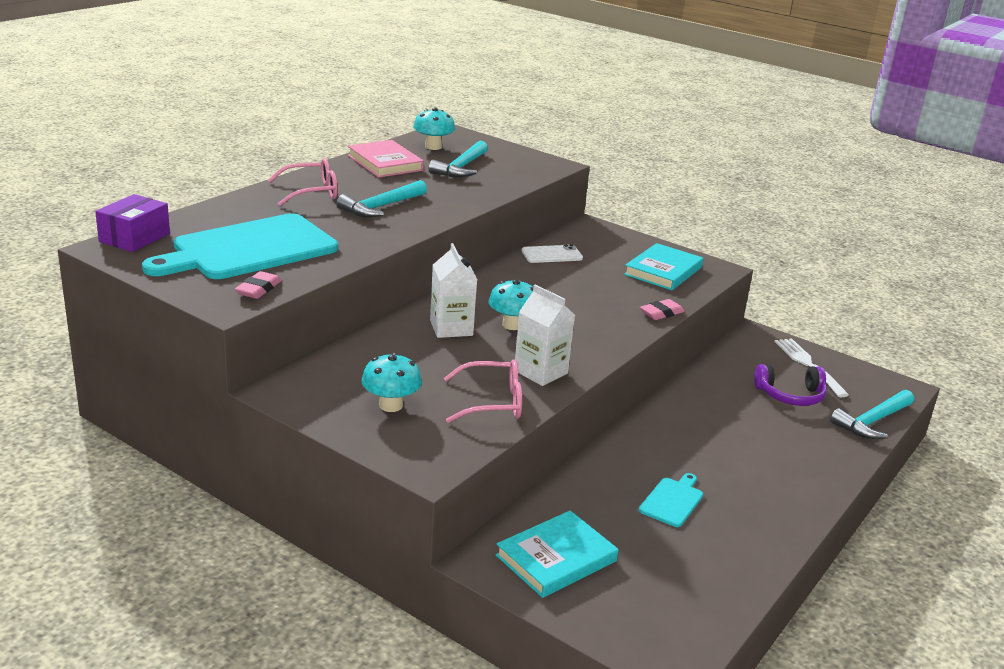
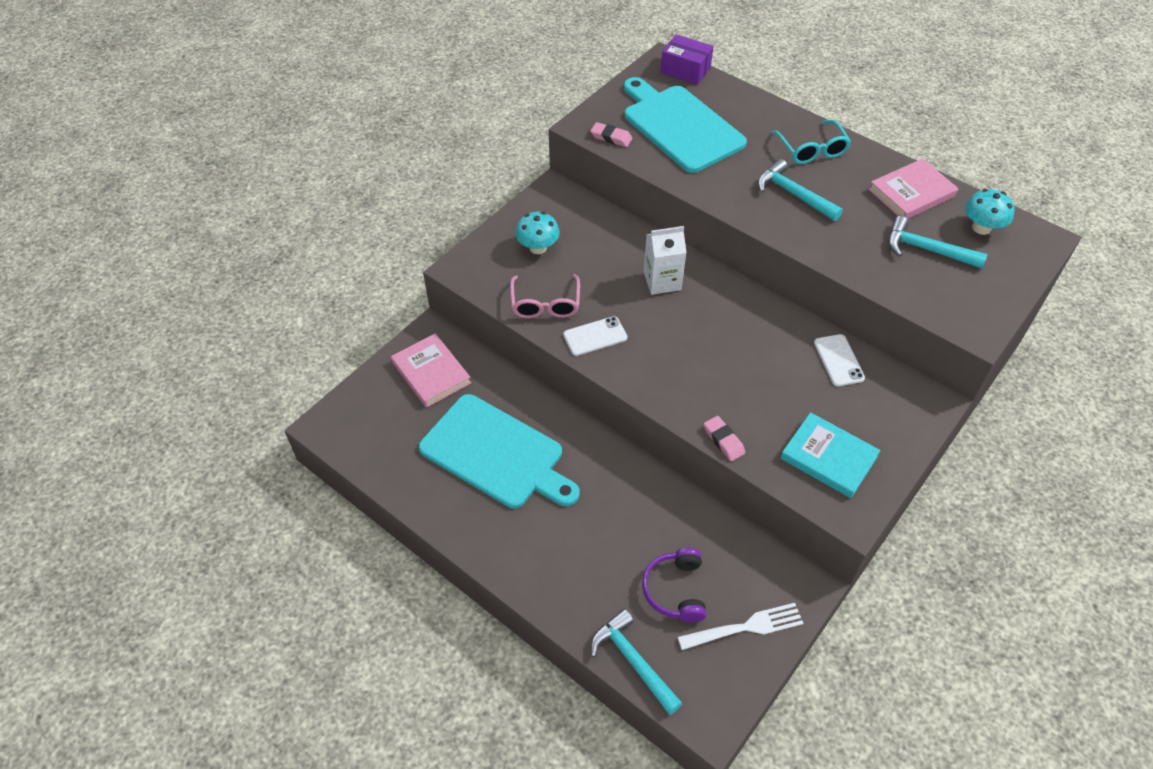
camera: 95 degrees right, 25 degrees up
(312, 192) = (812, 150): pink glasses -> turquoise glasses
(512, 325) = (675, 321): turquoise mushroom -> none
(540, 372) = (595, 336): white carton -> white phone
(556, 558) = (431, 373): turquoise book -> pink book
(672, 501) = (496, 454): turquoise cutting board -> turquoise cutting board, size x2.34

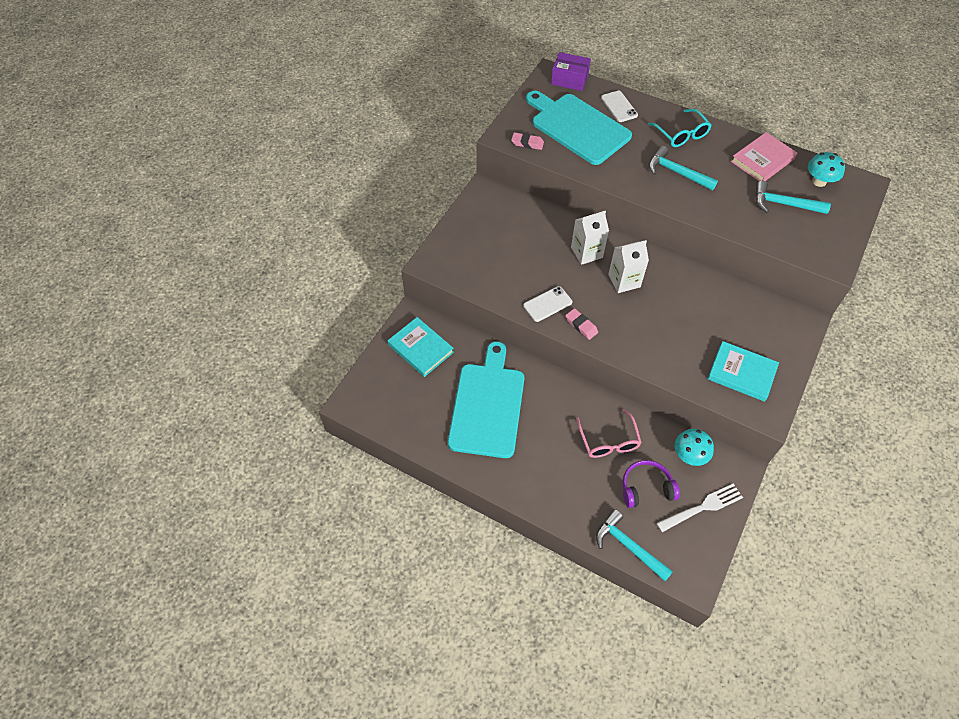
camera: 10 degrees left, 5 degrees up
(431, 373) = (421, 348): pink book -> turquoise book
(496, 454) = (487, 405): turquoise cutting board -> turquoise cutting board turned 105 degrees counterclockwise
(538, 247) = (485, 238): turquoise mushroom -> turquoise mushroom (689, 455)
(545, 304) = (503, 284): pink glasses -> pink glasses (608, 441)
(675, 590) = (646, 488): purple headphones -> purple headphones turned 90 degrees clockwise
(701, 321) = (624, 281): none -> white carton
(723, 440) = (663, 371): pink eraser -> pink eraser (581, 325)
(838, 360) = (731, 297): white phone -> white phone (619, 106)

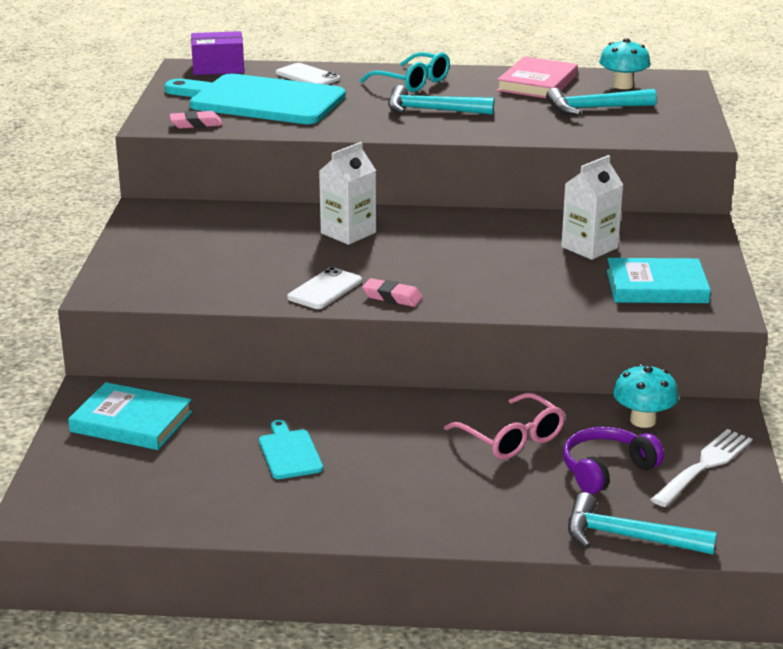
camera: 25 degrees left, 30 degrees down
(487, 405) = (289, 452): turquoise cutting board -> turquoise cutting board, size x0.43
(624, 281) = (424, 245): white carton -> white carton (589, 247)

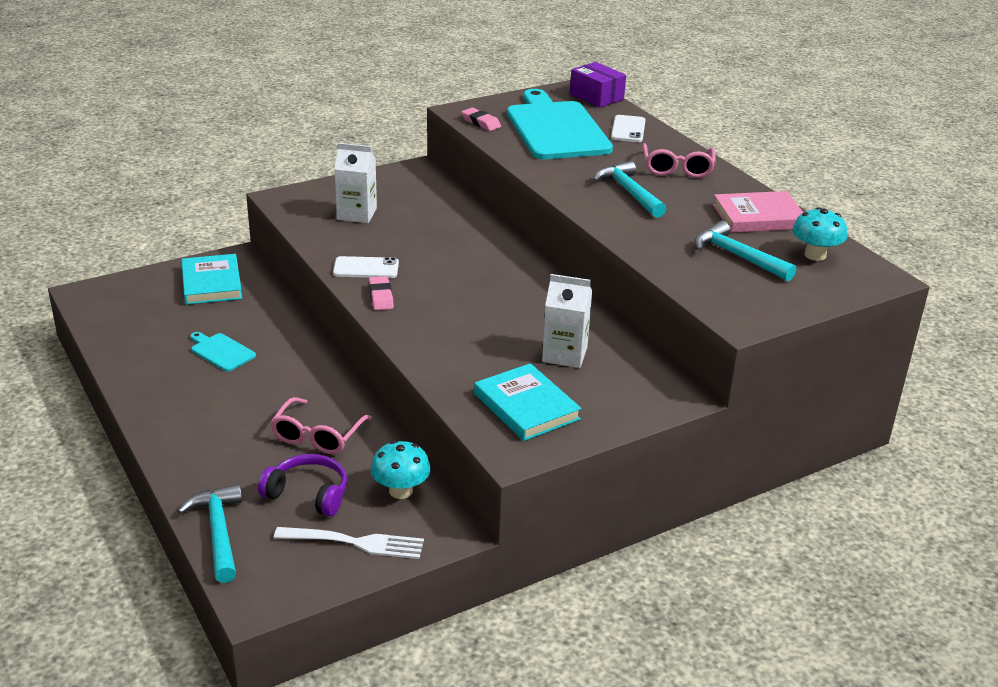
camera: 55 degrees right, 5 degrees up
(289, 452) = (221, 351): turquoise cutting board -> turquoise cutting board turned 90 degrees counterclockwise
(348, 233) = (467, 248): white carton -> white carton (357, 214)
(413, 82) = (677, 169): turquoise glasses -> pink glasses

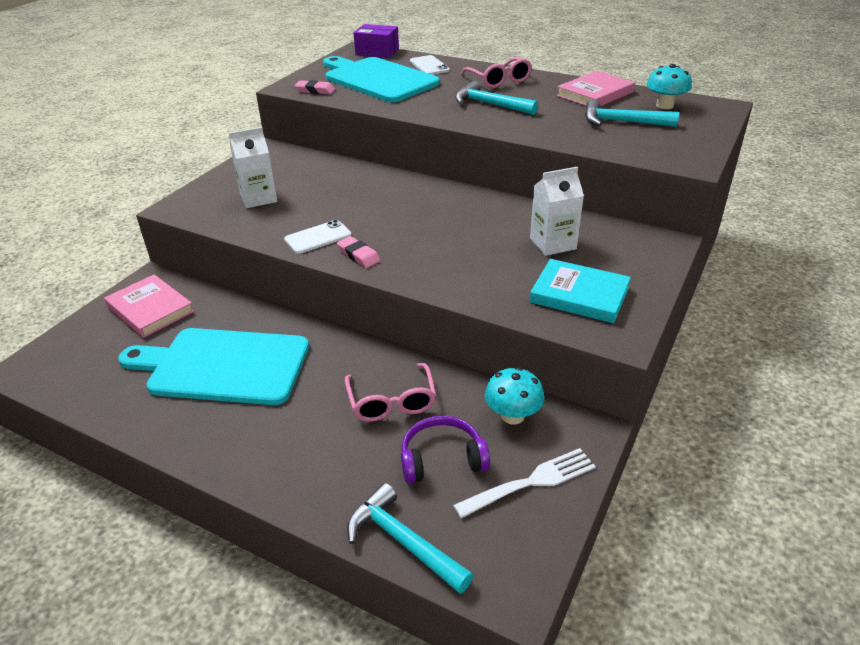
camera: 30 degrees left, 5 degrees up
(212, 283) = (150, 309): turquoise book -> pink book
(221, 351) = (223, 366): turquoise cutting board -> turquoise cutting board, size x2.34

